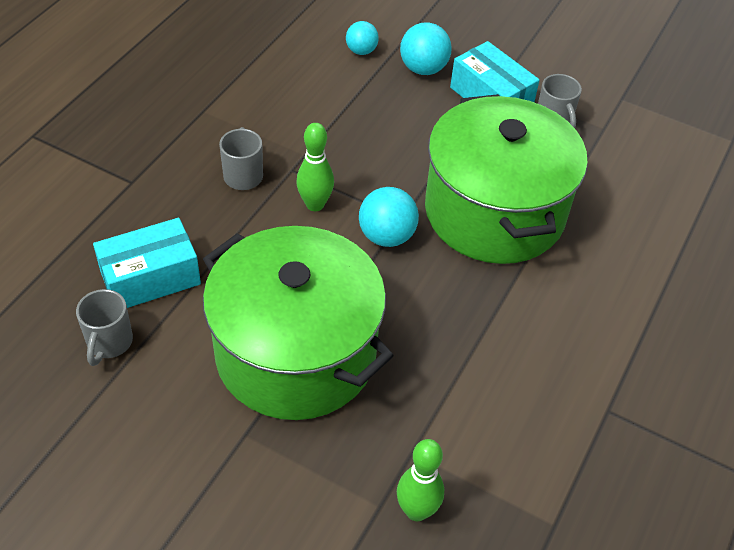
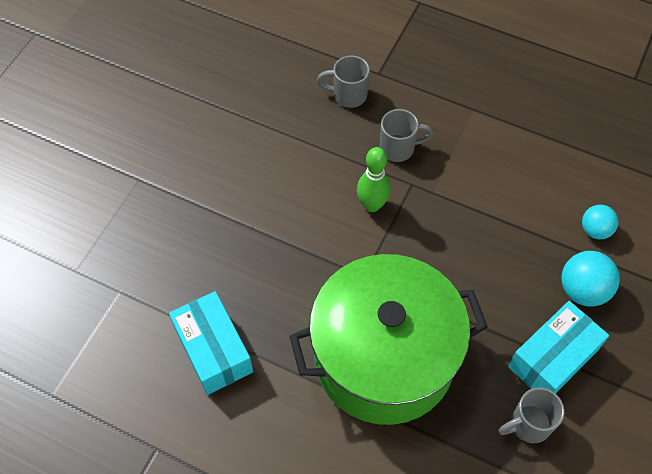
camera: 90 degrees right, 10 degrees up
(109, 343) = (217, 86): grey mug -> grey mug (348, 95)
(150, 278) = (279, 101): turquoise box -> turquoise box (213, 350)
(296, 353) = (211, 204): green pot -> none
(386, 236) = (341, 264): turquoise ball -> none
(416, 511) = (70, 295): green bowling pin -> none

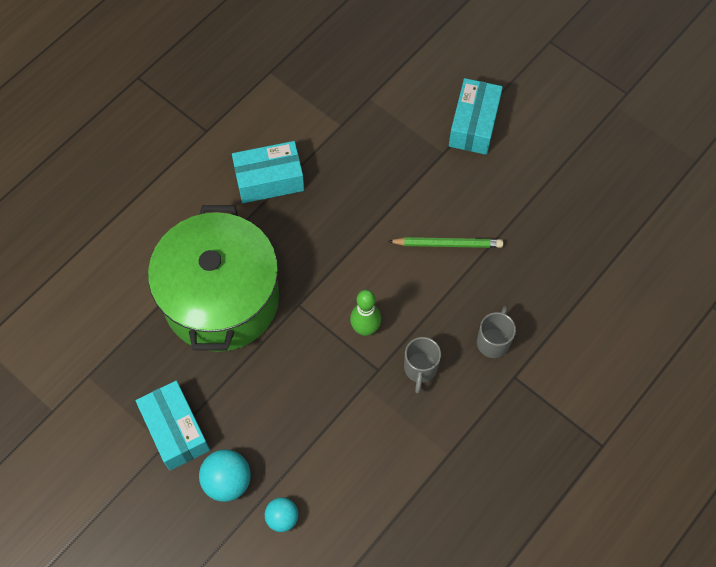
camera: 105 degrees right, 5 degrees up
(97, 157) = (473, 125): none -> turquoise box
(252, 152) = (448, 244): none -> green pencil
(529, 424) = (130, 390): grey mug -> none

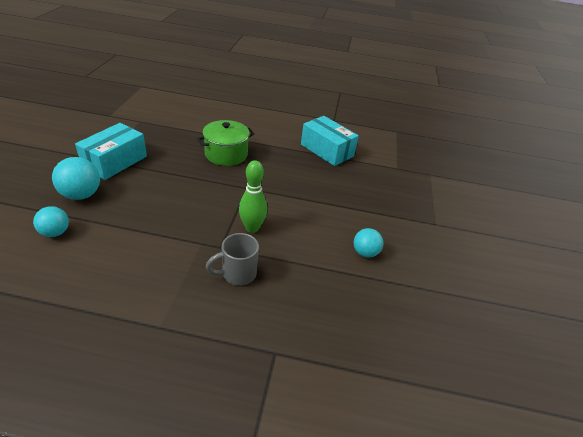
camera: 55 degrees right, 25 degrees down
(221, 299) = (226, 154): green pot -> green pot, size x0.49
(448, 244) = (365, 252): green pencil -> turquoise ball
(473, 125) = (477, 233): turquoise box -> none
(493, 341) = (301, 319): grey mug -> none

